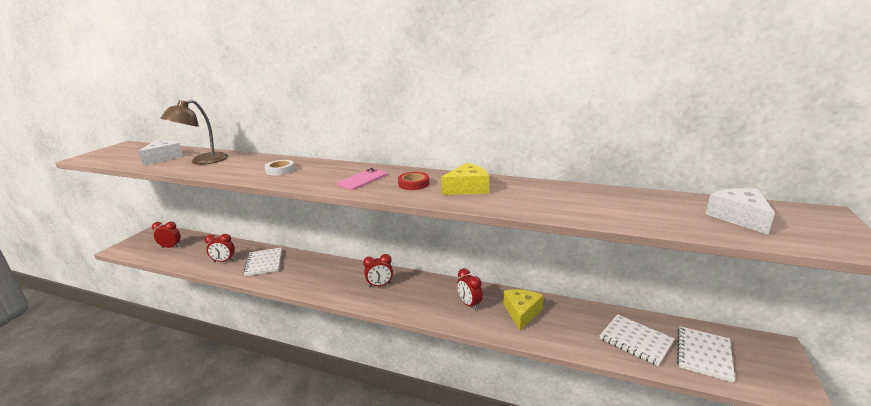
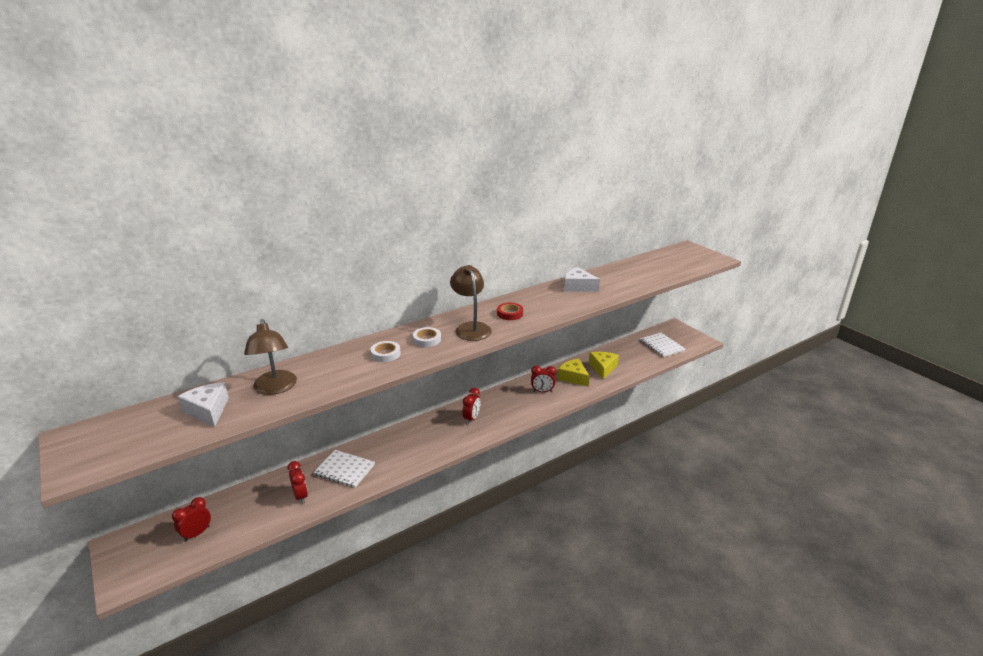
camera: 55 degrees left, 5 degrees up
(224, 261) = (301, 496): red clock -> red clock turned 60 degrees counterclockwise
(320, 173) = (427, 339): none -> white tape
(362, 179) = (471, 328): pink phone -> brown lamp
(467, 188) = (545, 301): yellow cheese -> yellow cheese (603, 368)
(636, 340) = (634, 357): white notebook -> none
(739, 217) = (671, 262): white cheese -> white cheese (578, 287)

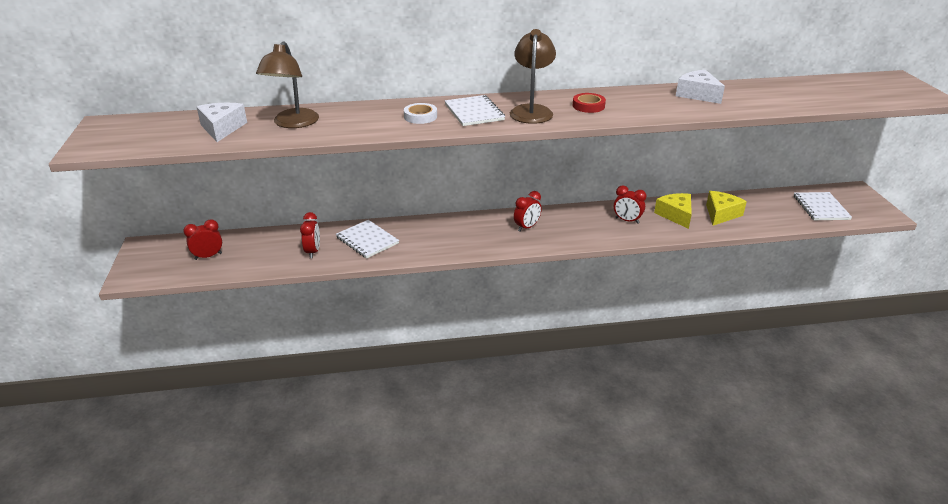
camera: 25 degrees right, 5 degrees up
(427, 339) = (474, 112): white tape -> white notebook

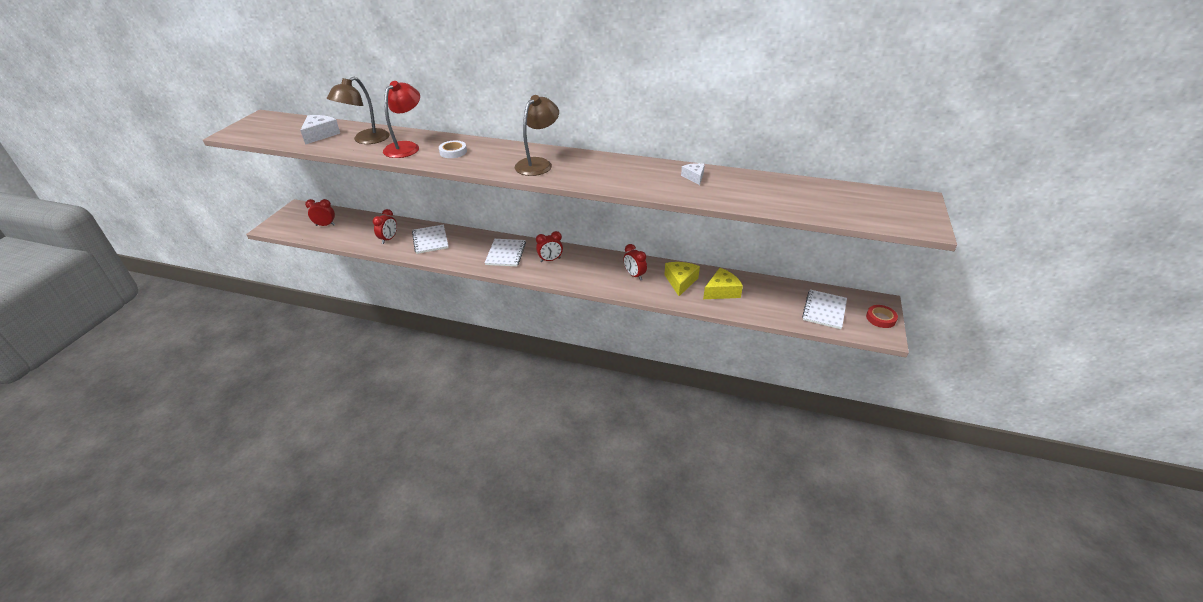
camera: 25 degrees right, 5 degrees up
(356, 121) = (406, 147): none -> red lamp
(474, 112) = (494, 156): white notebook -> white notebook (506, 253)
(588, 106) = (587, 169): red tape -> red tape (880, 318)
(697, 94) = (694, 177): white cheese -> white cheese, size x0.62

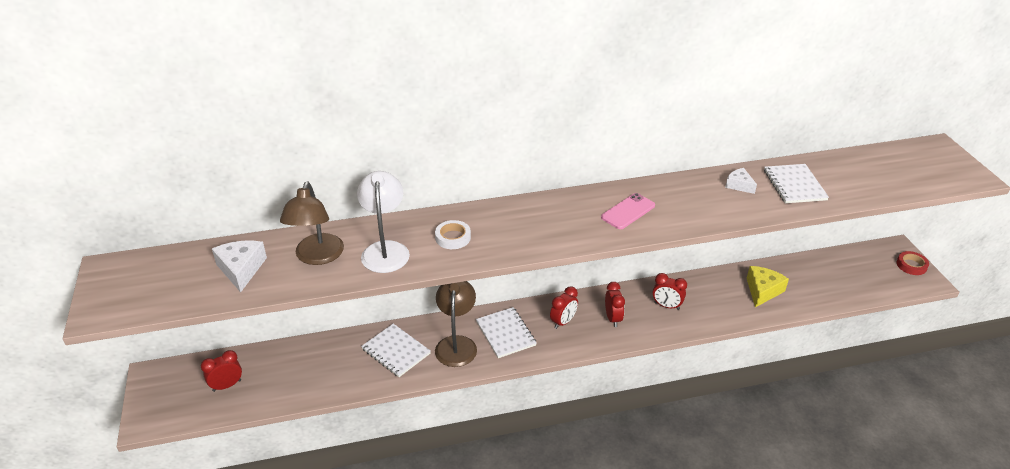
camera: 30 degrees left, 0 degrees up
(389, 239) = (340, 371): red clock -> red clock (613, 318)
(406, 147) = (385, 250): red lamp -> white lamp
(538, 164) = (569, 221): brown lamp -> brown lamp (456, 344)
(586, 169) = (628, 211): none -> pink phone
(680, 281) = (716, 295): yellow cheese -> none
(824, 310) = (863, 275): white notebook -> white notebook (794, 185)

